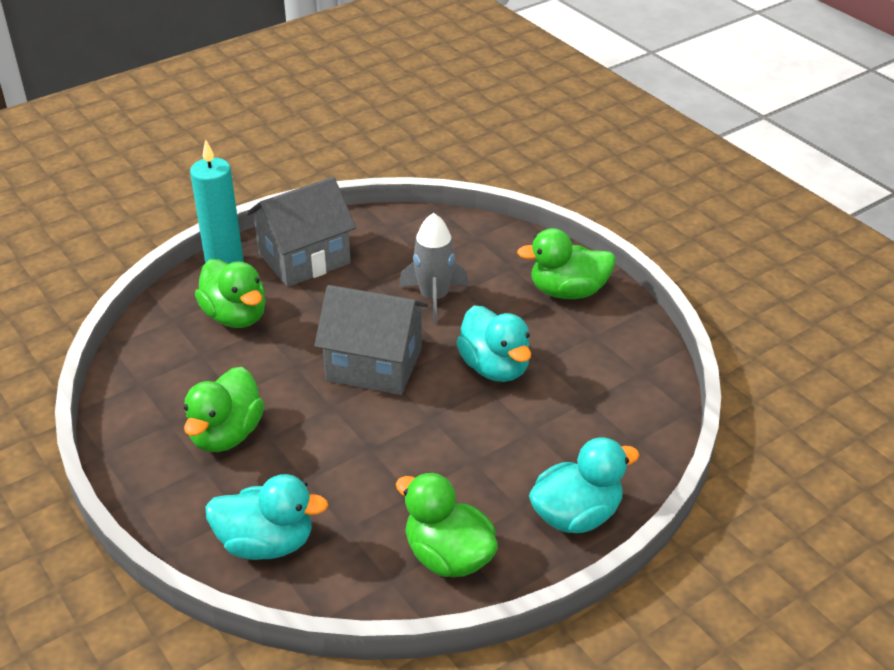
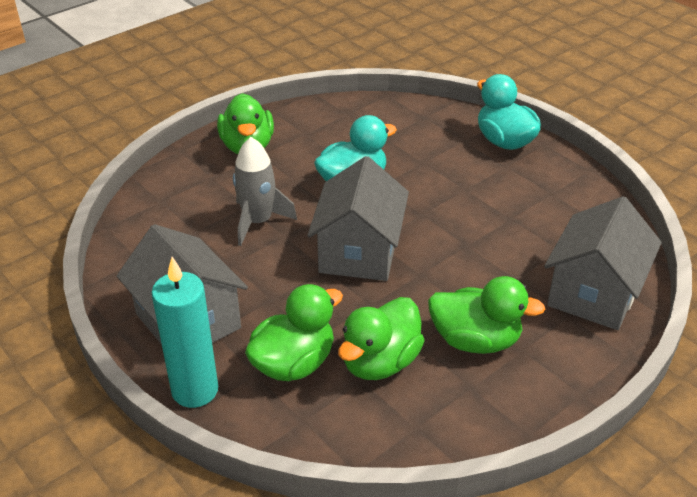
camera: 95 degrees left, 0 degrees up
(266, 543) = (593, 293): turquoise duck -> grey house
(448, 556) = (565, 196): green duck -> green duck (380, 362)

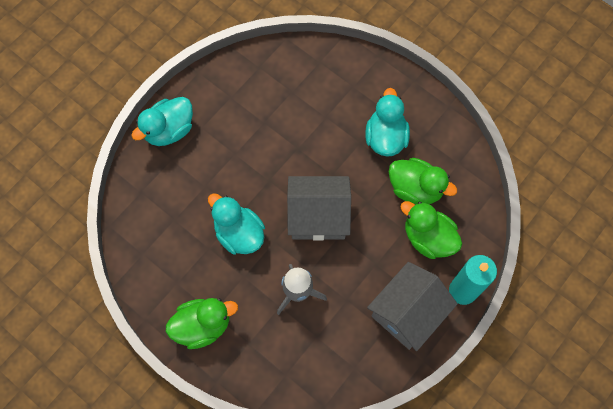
camera: 100 degrees left, 30 degrees up
(475, 340) = (385, 137): green duck -> turquoise duck
(593, 293) = (330, 73): grey house -> none

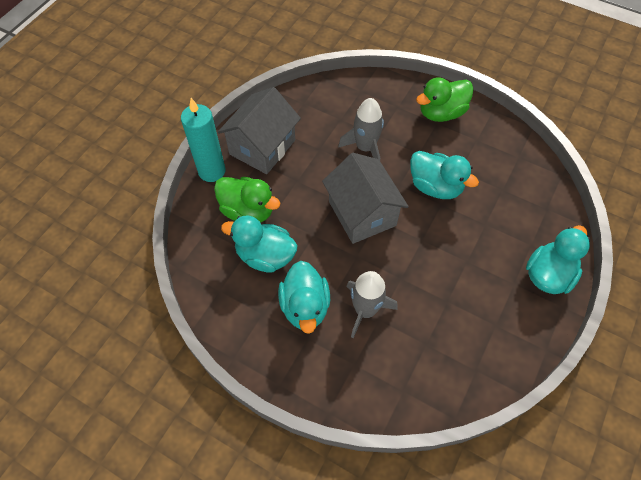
camera: 170 degrees right, 10 degrees down
(318, 216) = (362, 213): grey house -> grey house turned 75 degrees clockwise
(335, 126) = (365, 310): none -> grey rocket
(415, 188) = (265, 256): green duck -> turquoise duck

